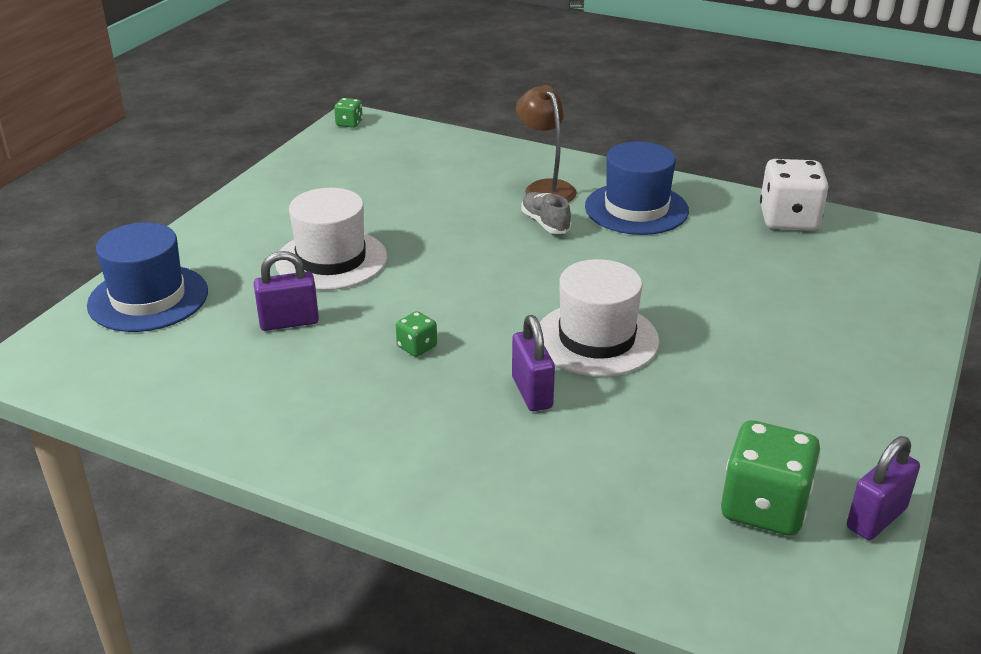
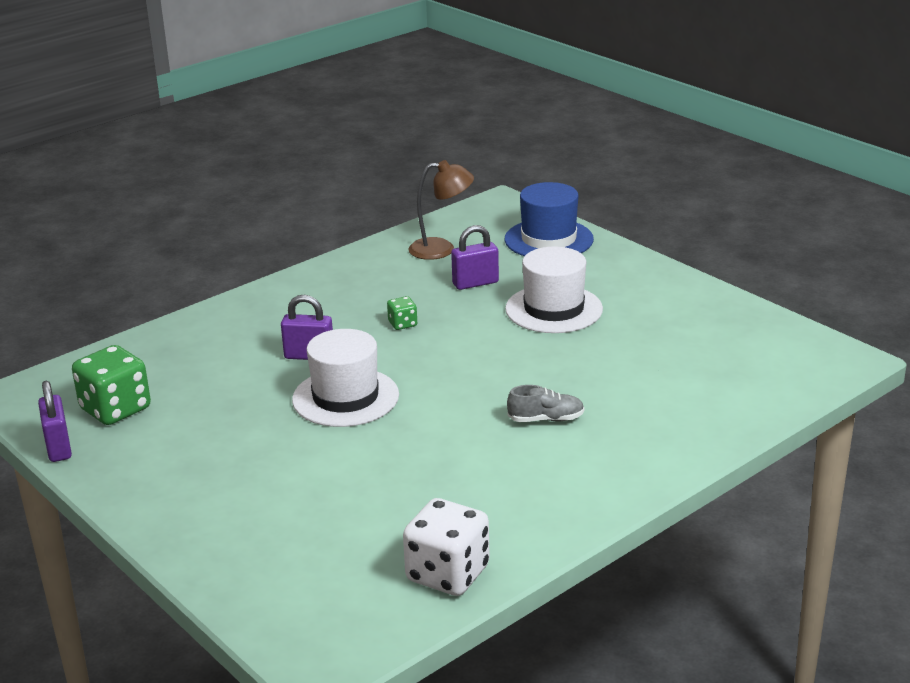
camera: 115 degrees right, 5 degrees down
(289, 322) = (475, 283): purple padlock -> purple padlock turned 60 degrees clockwise
(349, 123) = (839, 354): green dice -> none
(545, 188) = (619, 437): brown lamp -> brown lamp (441, 249)
(636, 209) = (539, 480): blue hat -> none

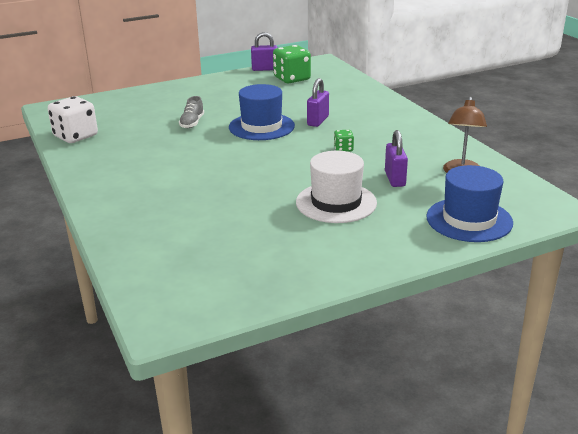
camera: 105 degrees right, 0 degrees up
(345, 397) = (261, 127): white hat -> blue hat
(546, 419) = (187, 178): grey shoe -> grey shoe (192, 123)

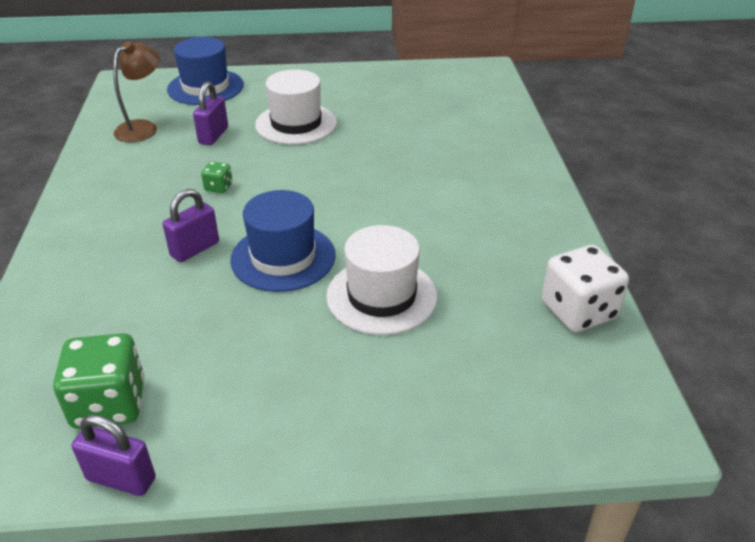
camera: 160 degrees left, 10 degrees up
(192, 123) = (381, 296): grey shoe -> white hat

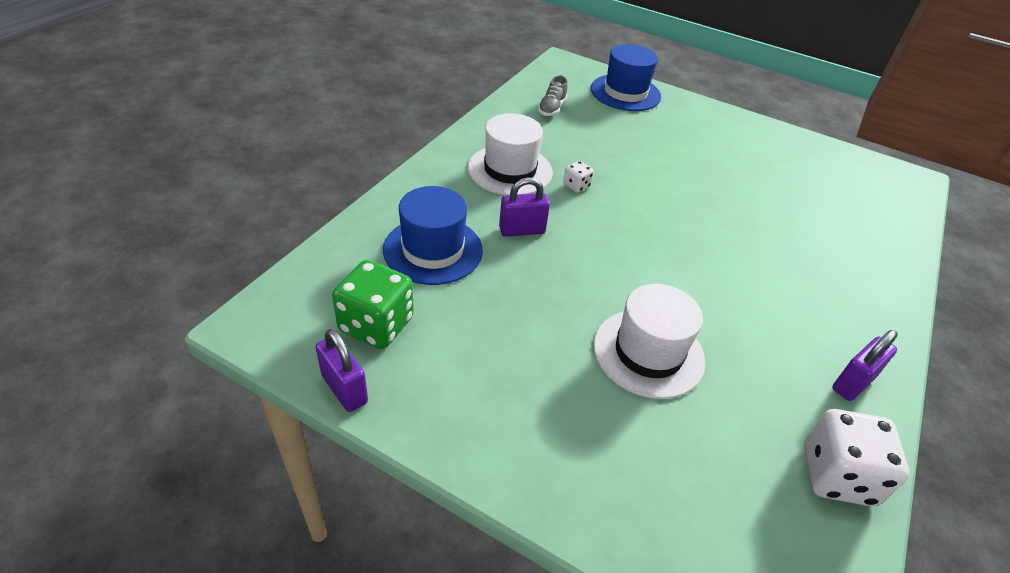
camera: 30 degrees right, 5 degrees up
(143, 128) = (552, 108): brown lamp -> grey shoe
(213, 135) = (603, 138): purple padlock -> purple padlock (852, 383)
(218, 187) = (576, 185): green dice -> white dice
(283, 257) = (587, 273): blue hat -> blue hat (433, 250)
(296, 124) = (681, 157): white hat -> white hat (510, 170)

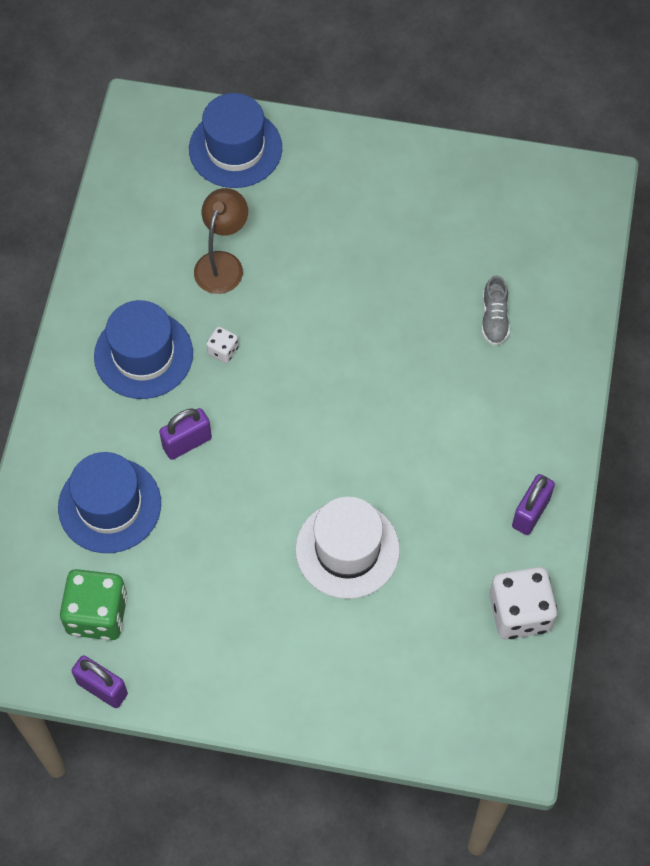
camera: 15 degrees left, 20 degrees up
(510, 170) = (143, 355): white hat -> blue hat
(552, 108) = (154, 220): grey shoe -> grey shoe (494, 319)
(594, 141) = (222, 263): none -> brown lamp

